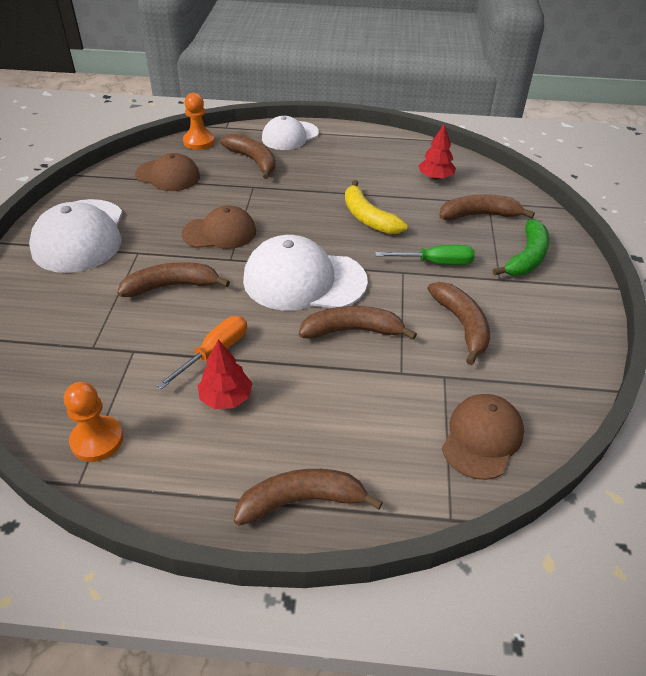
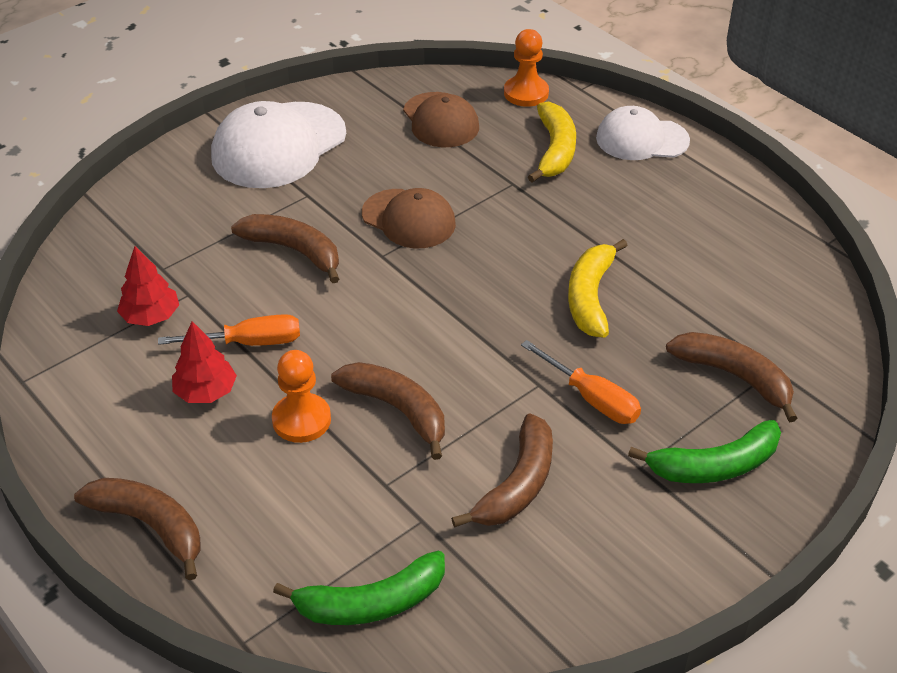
camera: 45 degrees right, 0 degrees up
(97, 440) = (73, 355): orange pawn -> orange pawn (301, 420)
(253, 161) = (555, 150): brown banana -> yellow banana
(304, 280) = (422, 325): white cap -> none
(435, 177) = (751, 295): red tree -> red tree (151, 316)
(436, 263) = (592, 398): green screwdriver -> orange screwdriver
(482, 438) = (371, 603): brown cap -> green banana

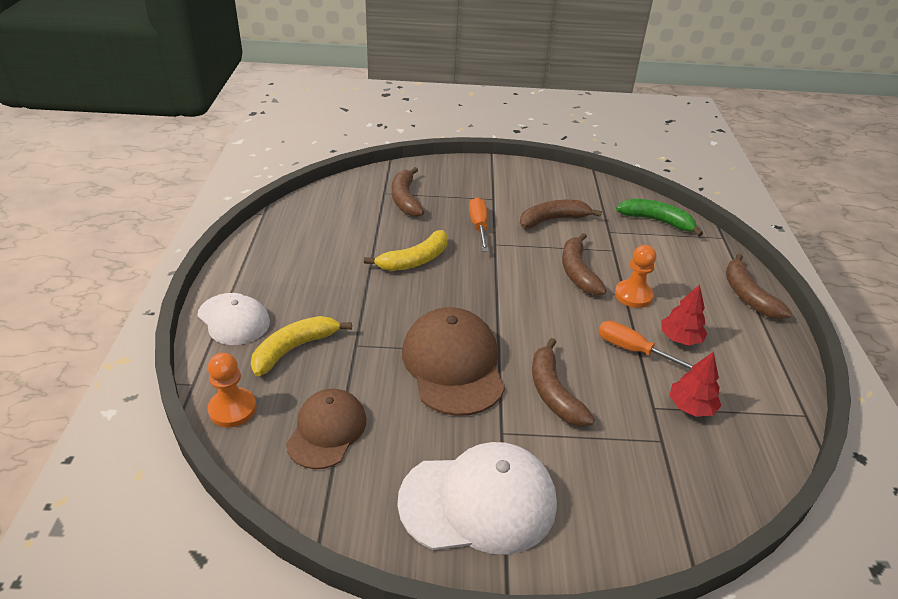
camera: 140 degrees left, 5 degrees down
(408, 219) = (453, 365): brown cap -> brown cap, size x1.56
(714, 466) = (463, 184): green banana -> none

